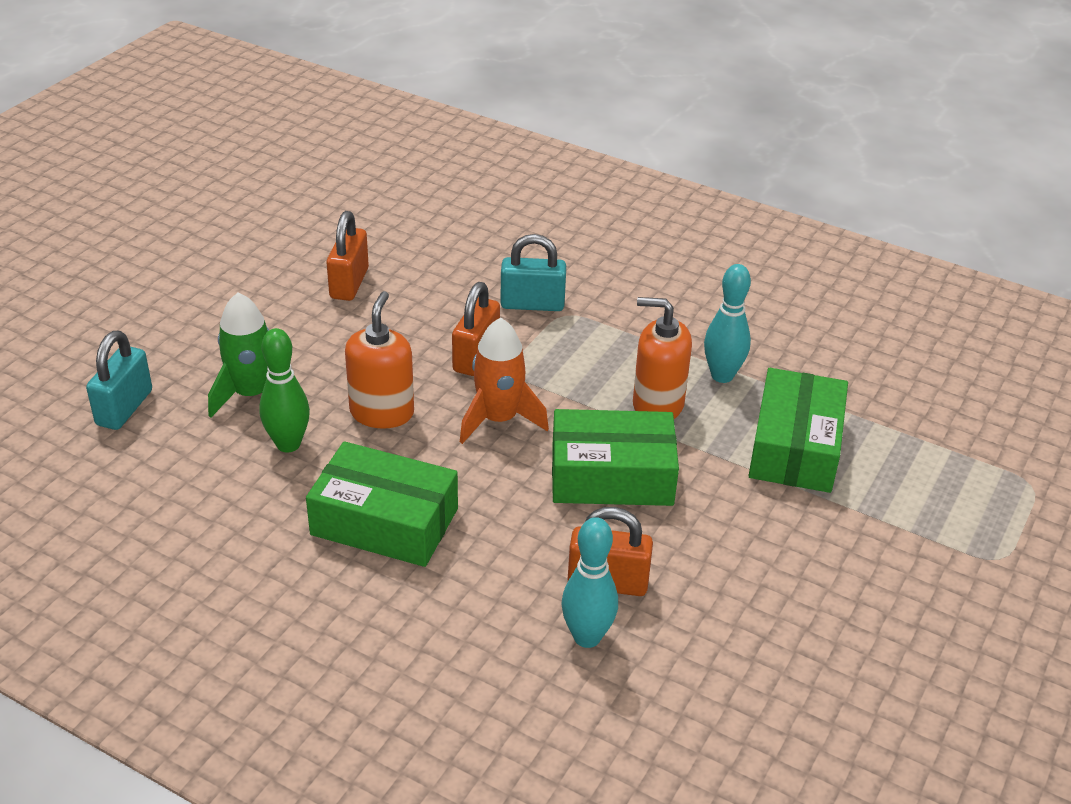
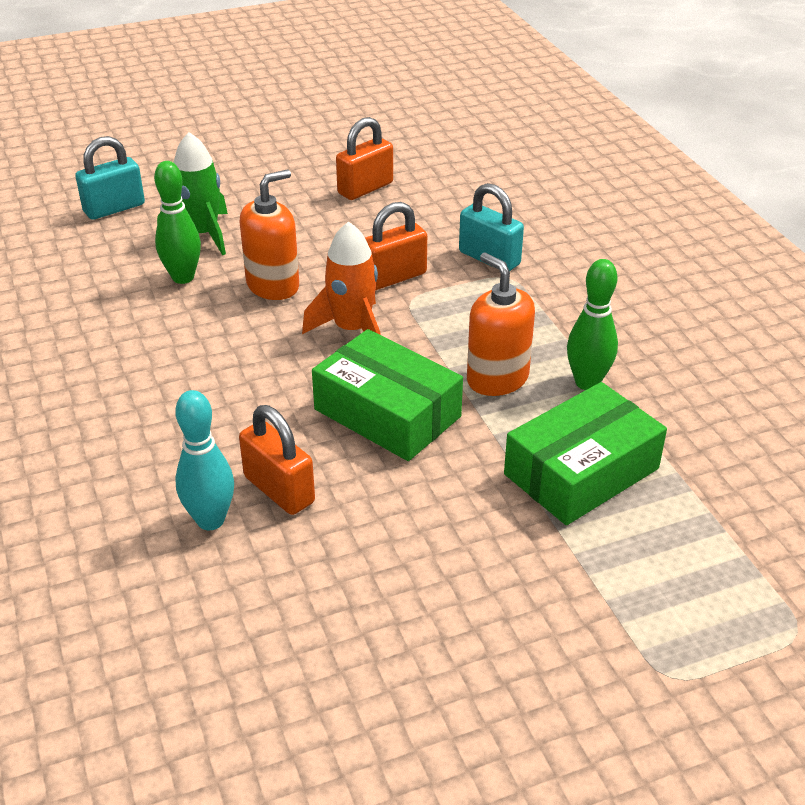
camera: 40 degrees right, 0 degrees up
(384, 522) = (177, 360): green box -> none
(722, 375) = (587, 382): turquoise bowling pin -> green bowling pin

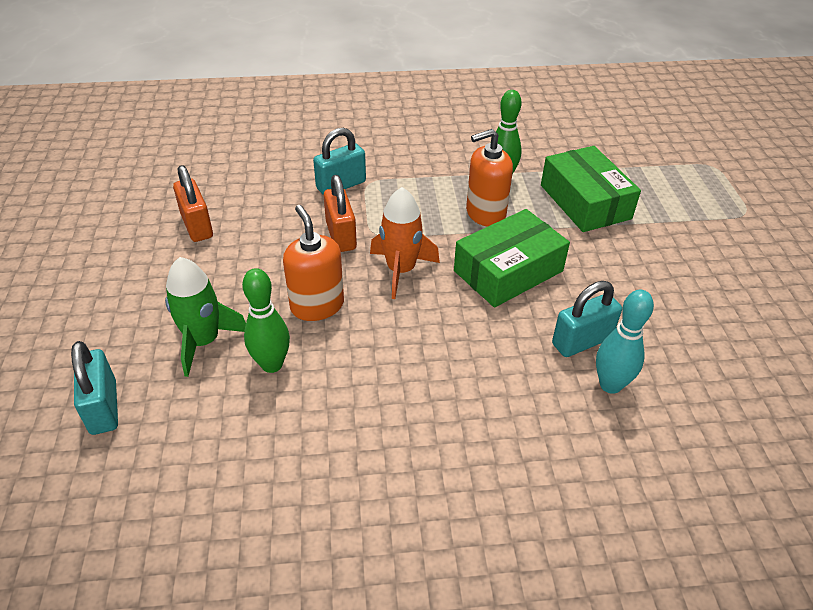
camera: 75 degrees left, 5 degrees up
(279, 489) = (581, 341): orange padlock -> turquoise padlock

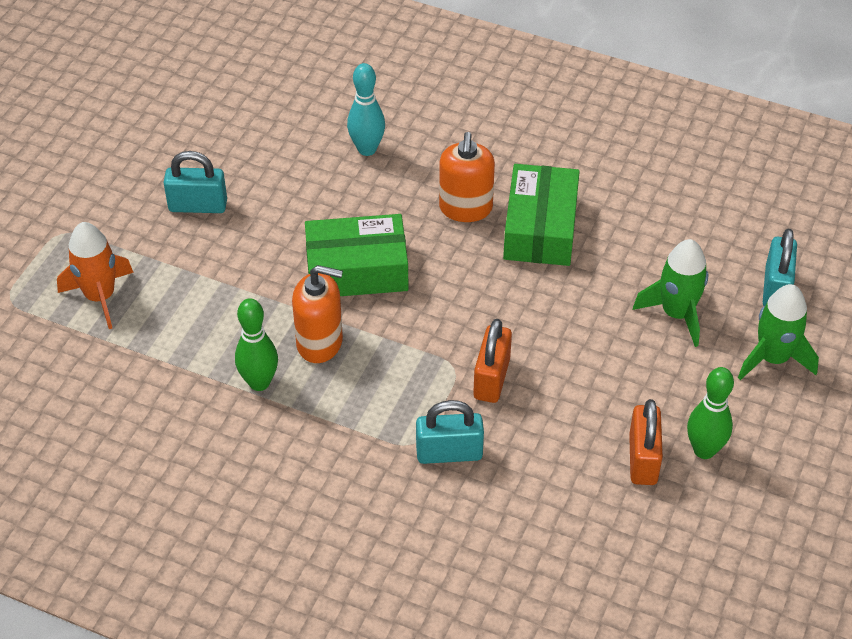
camera: 150 degrees left, 5 degrees up
(98, 336) = (773, 358): none -> green rocket
(272, 364) = (624, 269): green bowling pin -> green bowling pin (704, 450)
(317, 305) = (559, 308): orange soap dispenser -> orange soap dispenser (465, 208)
(401, 270) = (457, 312): orange rocket -> orange rocket (100, 297)
(581, 341) = (355, 186): turquoise padlock -> turquoise padlock (198, 206)
(585, 202) = (202, 312): green box -> green box (540, 228)

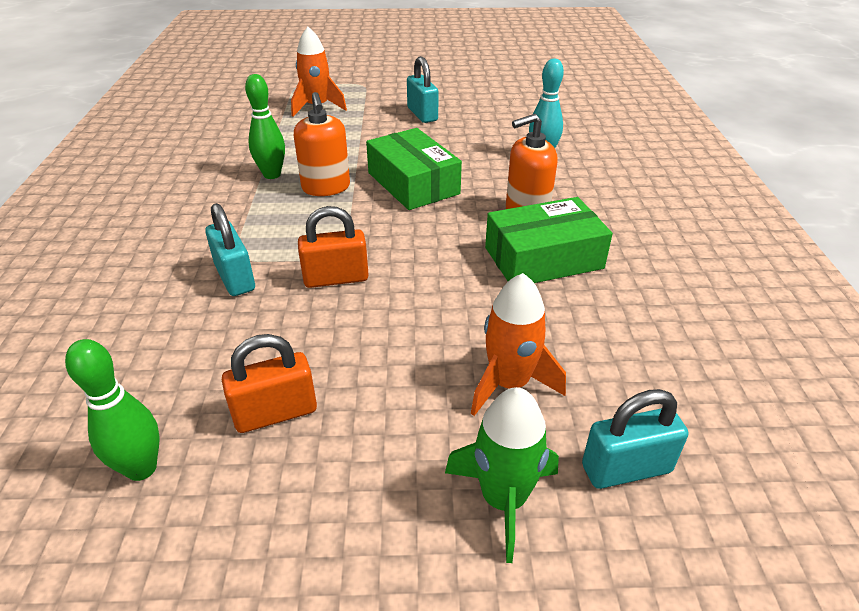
camera: 65 degrees right, 10 degrees down
(676, 314) = (509, 383): green rocket -> orange rocket
(704, 450) = (311, 467): green bowling pin -> green bowling pin (141, 468)

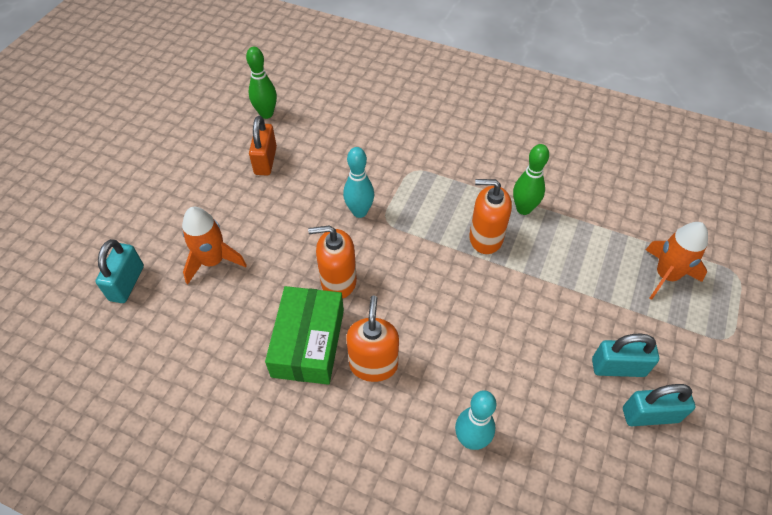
camera: 115 degrees right, 15 degrees up
(235, 278) = (390, 164): turquoise padlock -> turquoise padlock (650, 415)
(336, 278) = (359, 212): orange padlock -> turquoise bowling pin
(413, 183) = (465, 300): green box -> none
(452, 262) = (338, 281): none -> orange soap dispenser
(503, 499) = (153, 226): green rocket -> none

